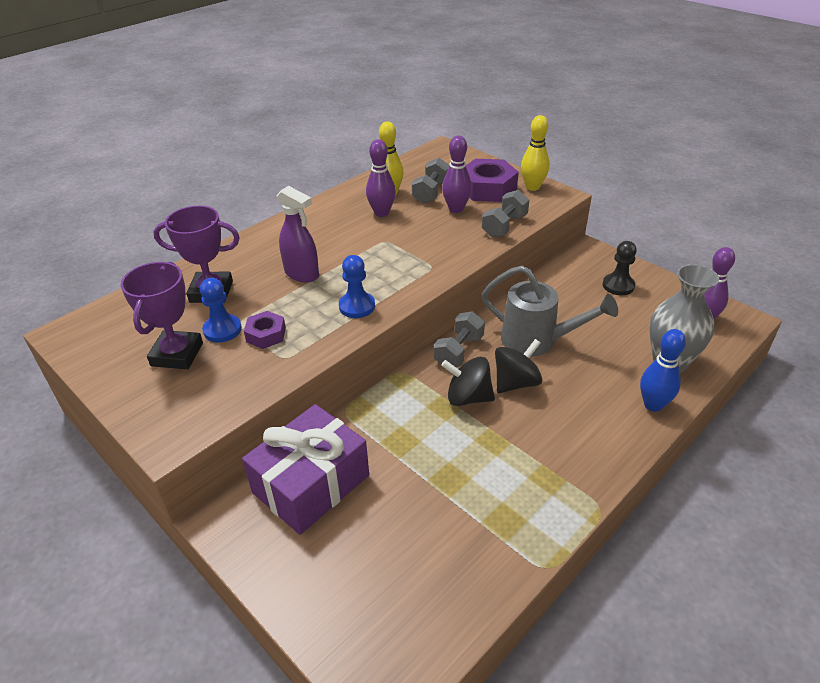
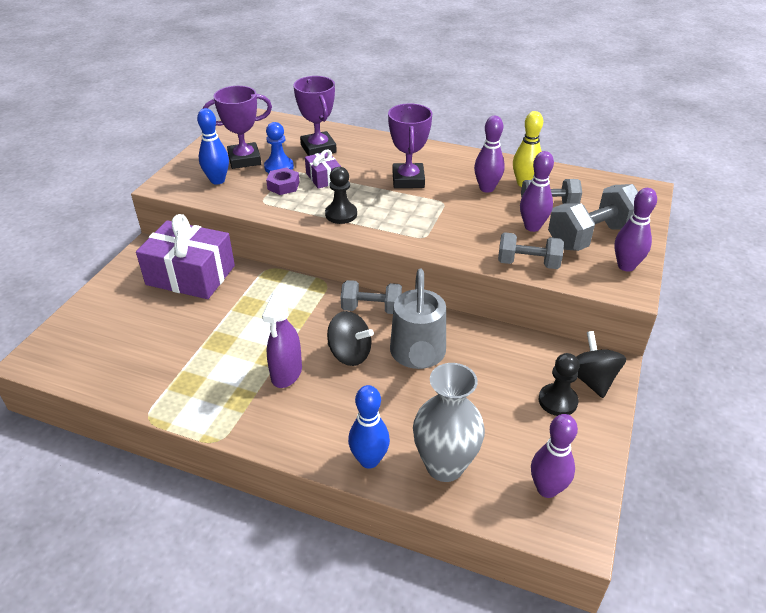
camera: 65 degrees right, 0 degrees up
(204, 387) = (217, 180): none -> blue bowling pin
(276, 302) = (323, 178): none -> purple gift
(302, 274) = (366, 177): purple spray bottle -> purple spray bottle (286, 373)
(330, 250) = (408, 180): none -> purple trophy
(357, 306) = (341, 214): blue pawn -> black pawn
(468, 397) = (315, 329): black spinning top -> black spinning top (591, 379)
(487, 188) = (591, 237): purple nut -> grey dumbbell
(532, 187) = (626, 266): yellow bowling pin -> purple bowling pin

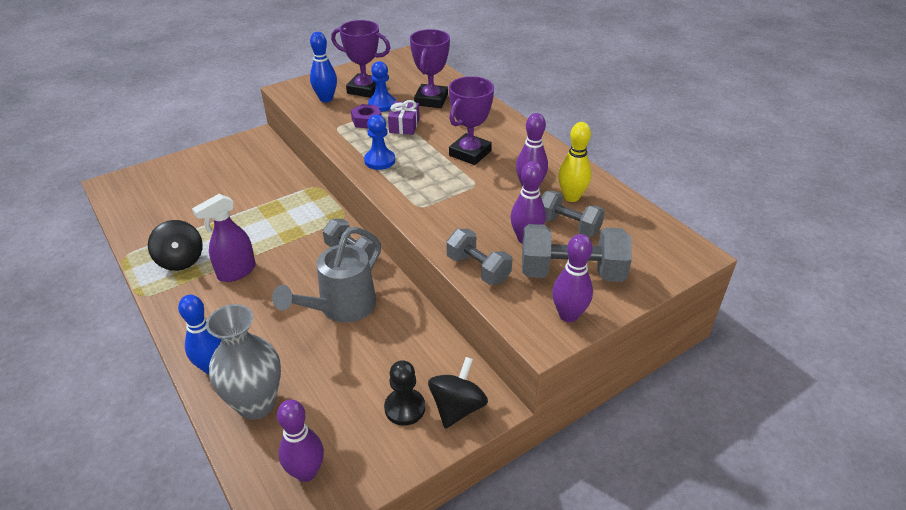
camera: 35 degrees right, 0 degrees up
(190, 275) = (260, 168): purple gift -> none
(341, 214) = (379, 161): black pawn -> blue pawn
(350, 354) = (294, 280): black spinning top -> black spinning top (180, 260)

